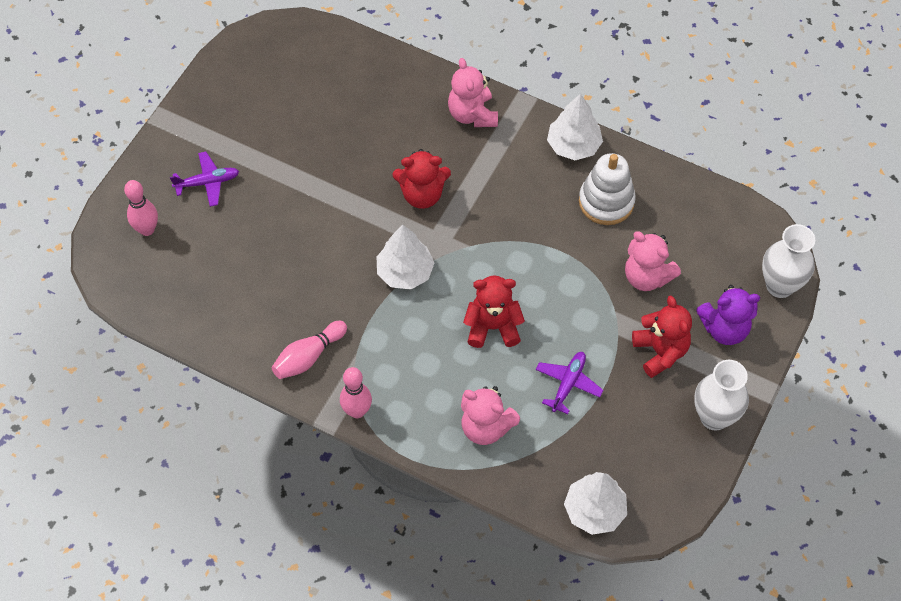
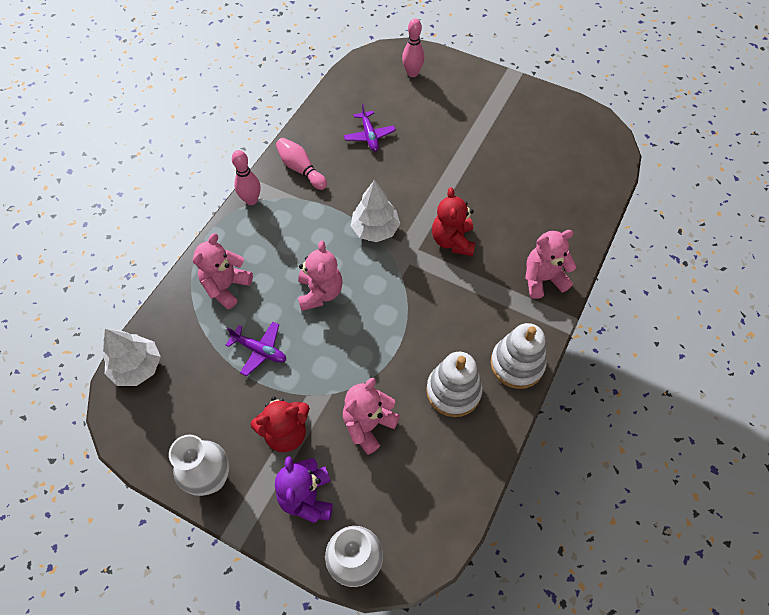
camera: 90 degrees right, 0 degrees up
(207, 182) = (455, 103): purple plane -> purple plane (369, 136)
(493, 327) = (320, 293): red teddy bear -> pink teddy bear
(573, 146) = (517, 364): white tree -> white stacking toy

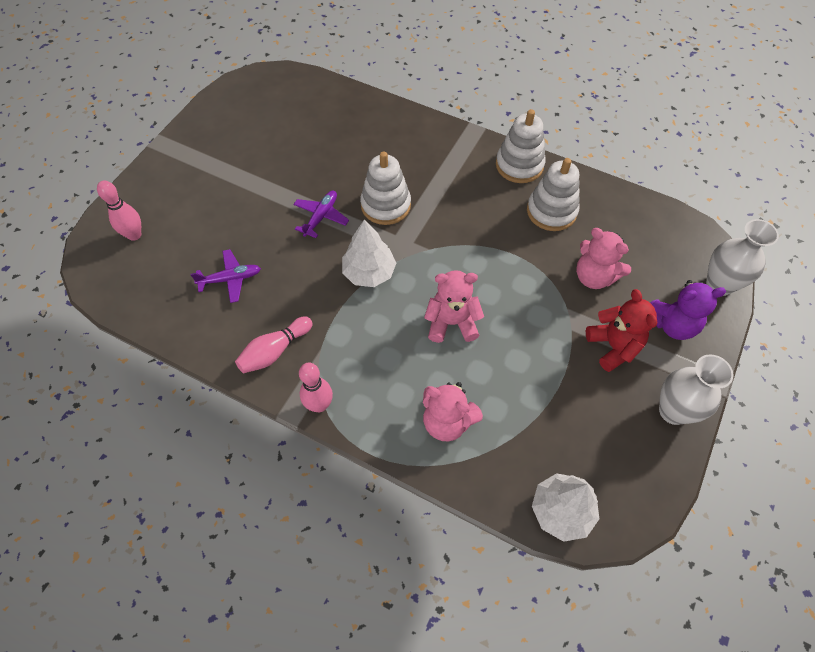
camera: 90 degrees left, 0 degrees up
(260, 350) = (526, 378): purple plane -> purple plane (321, 217)
(452, 241) = (385, 205): red teddy bear -> white stacking toy
(543, 279) = (430, 140): pink teddy bear -> none

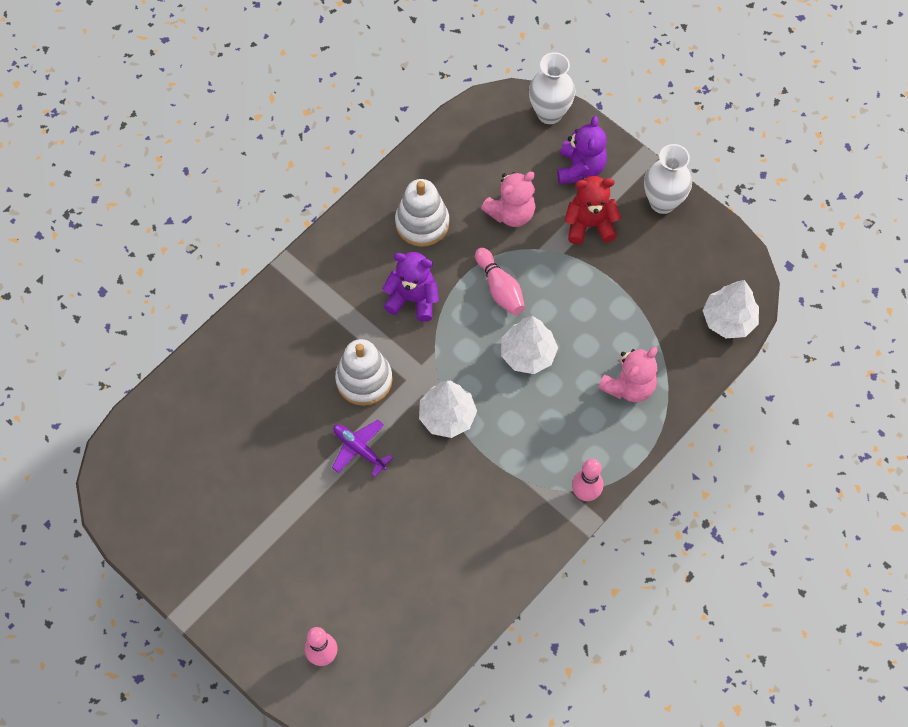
camera: 75 degrees left, 5 degrees up
(230, 279) = (416, 556): purple plane -> none
(275, 351) = (516, 525): pink bowling pin -> pink bowling pin (500, 288)
(452, 323) = (528, 354): pink teddy bear -> white tree
(474, 221) = (413, 299): none -> purple teddy bear
(519, 165) = (351, 233): white stacking toy -> none

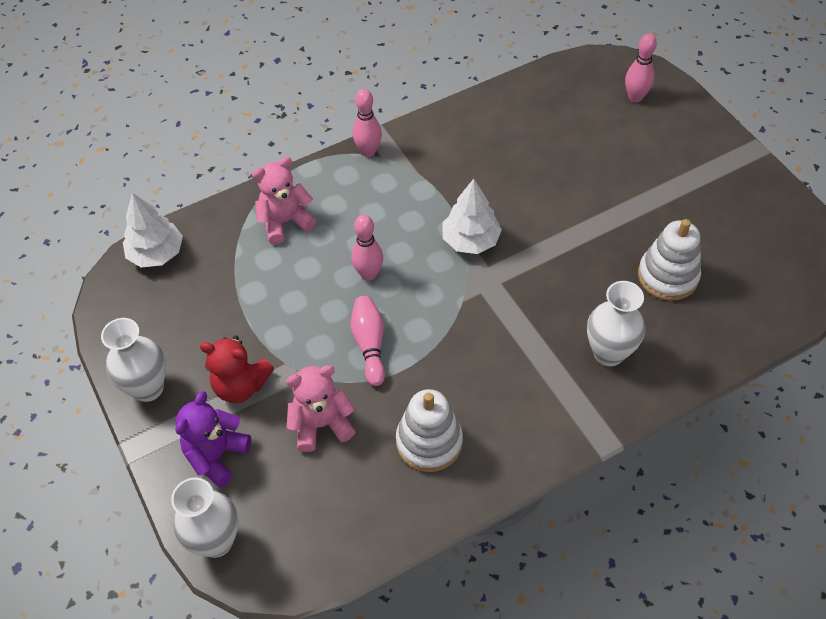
camera: 160 degrees left, 10 degrees down
(296, 338) = (608, 353): none -> white vase
(359, 449) = (565, 234): purple plane -> none
(364, 380) = (544, 293): white stacking toy -> white stacking toy (667, 276)
(413, 299) = (468, 359): purple teddy bear -> none
(528, 354) = (369, 274): white tree -> pink bowling pin

